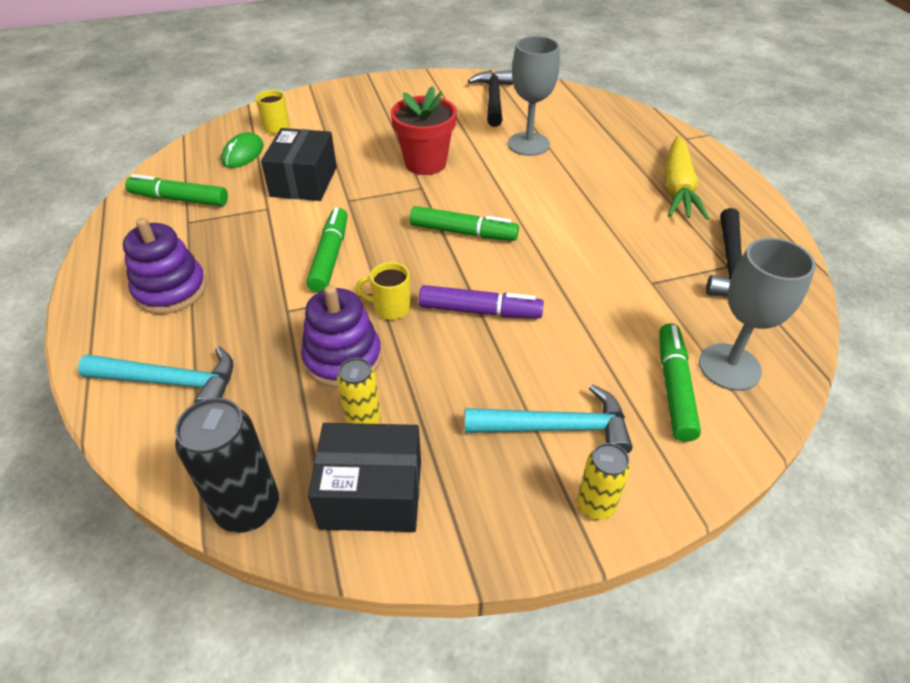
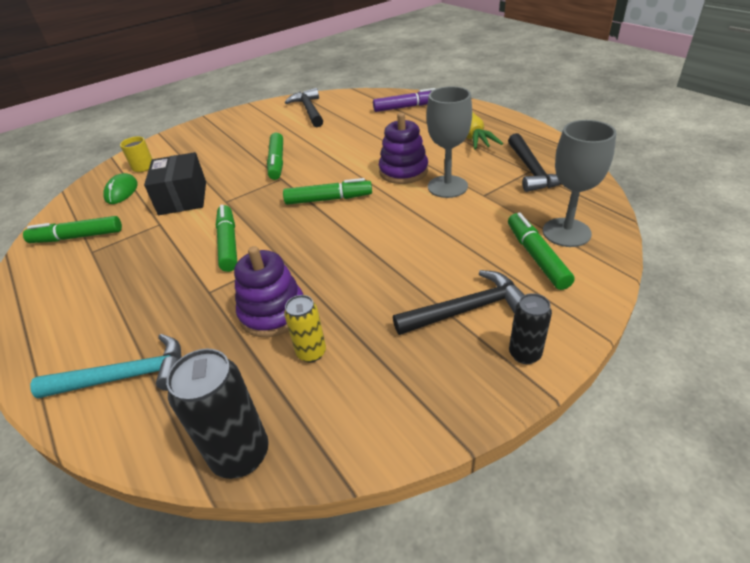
camera: 15 degrees left, 5 degrees down
(171, 290) = (96, 306): purple stacking toy -> purple stacking toy (403, 171)
(371, 493) = (344, 405): black box -> none
(390, 308) = (295, 265): yellow mug -> none
(425, 163) = (277, 162): red flower pot -> green marker
(480, 311) = (367, 248): purple marker -> purple marker (406, 107)
(528, 144) = (349, 132): grey goblet -> grey goblet (447, 187)
(556, 428) = (467, 310): turquoise hammer -> black hammer
(595, 505) = (524, 354): yellow can -> black can

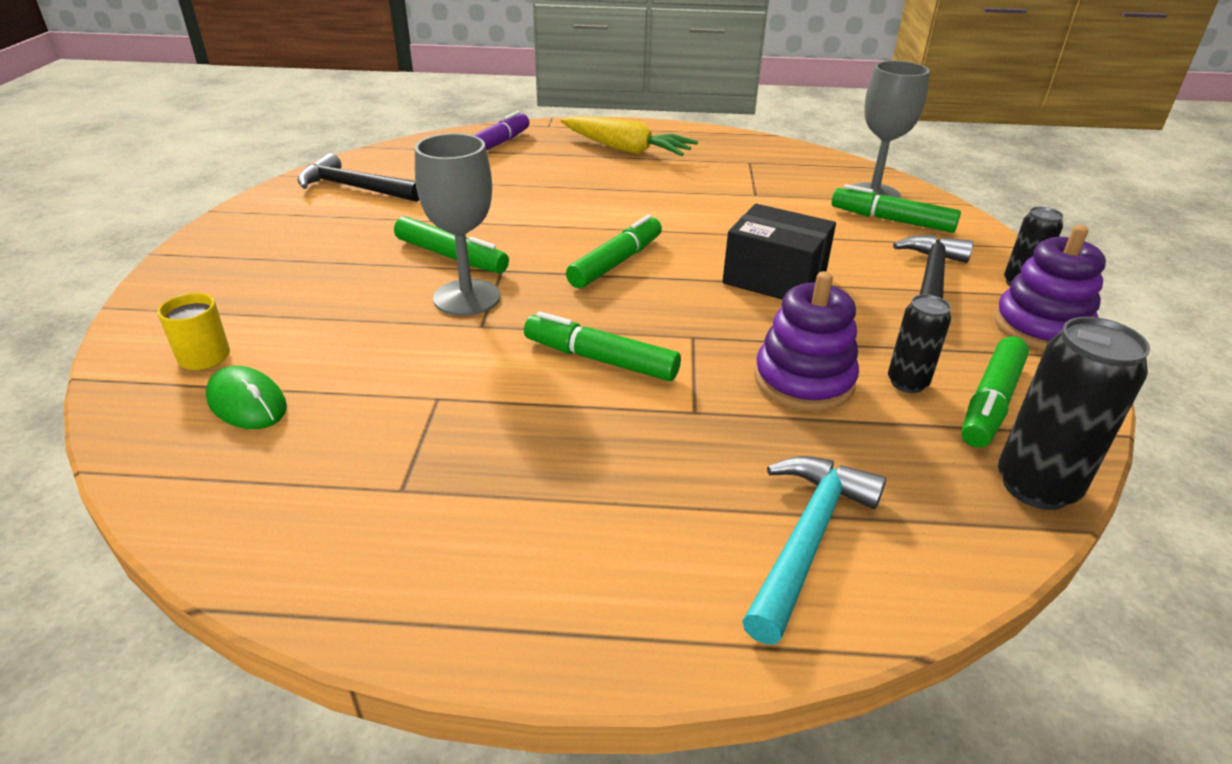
camera: 55 degrees left, 5 degrees down
(77, 237) = (319, 493): green marker -> green marker (990, 402)
(183, 198) = (399, 354): black box -> black box (774, 278)
(311, 352) = (907, 383): yellow can -> black can
(403, 171) = (637, 205): purple stacking toy -> purple stacking toy (1041, 327)
(447, 187) = (710, 201): grey goblet -> grey goblet (467, 297)
(532, 170) = (751, 161): black hammer -> none

